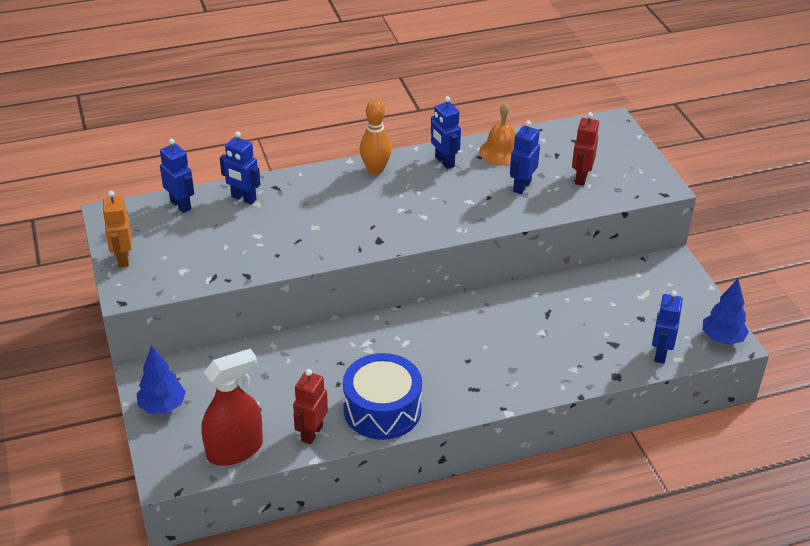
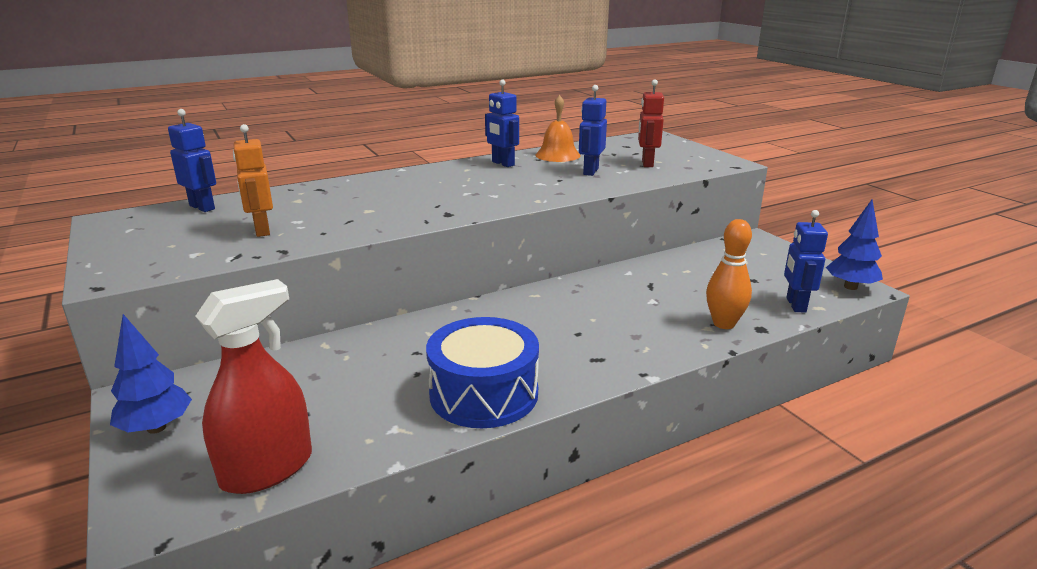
camera: 10 degrees left, 15 degrees down
(123, 259) = (112, 251): orange robot -> orange robot (262, 230)
(243, 198) = (281, 198): blue robot -> none
(311, 433) = (387, 433): red robot -> none
(375, 170) = (431, 172): orange bowling pin -> orange bowling pin (724, 324)

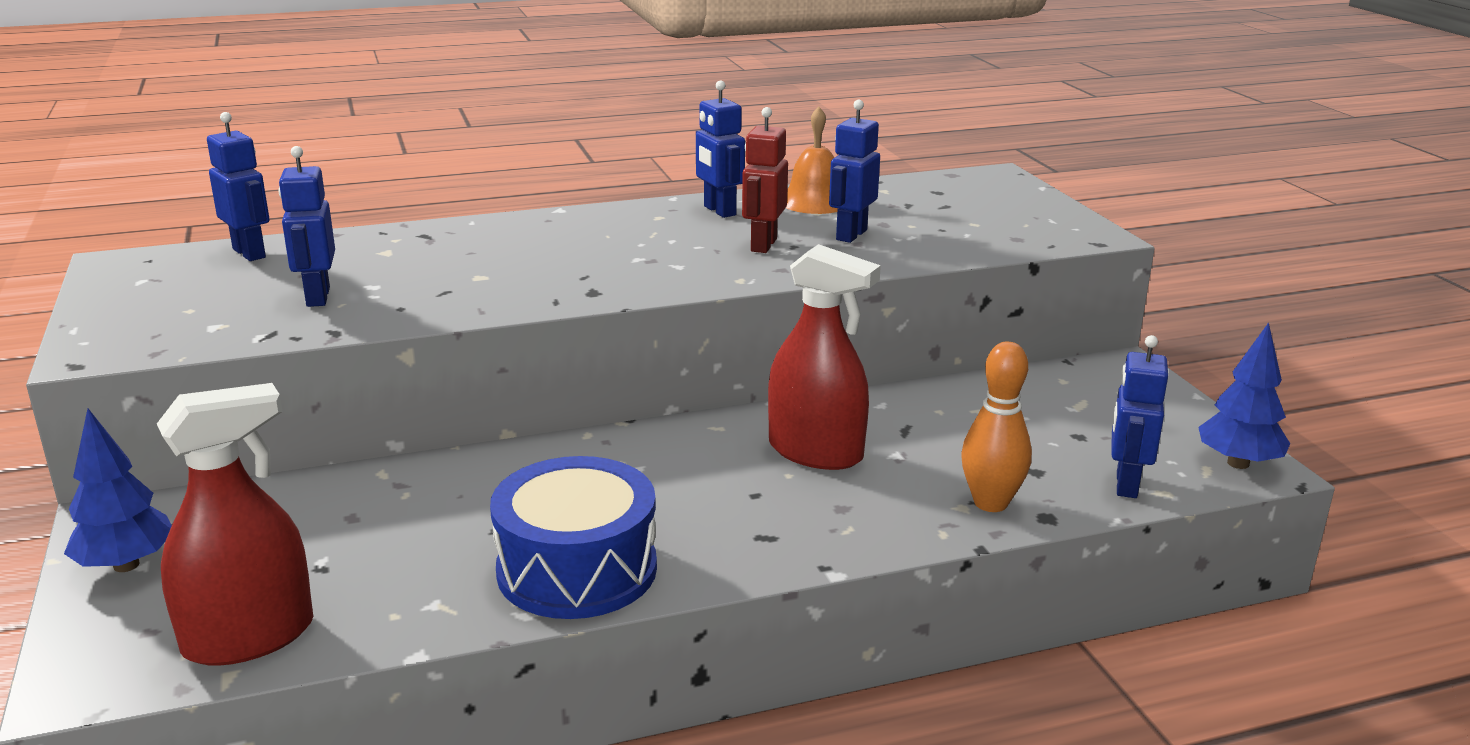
camera: 10 degrees right, 0 degrees up
(262, 230) = (317, 297): orange robot -> blue robot
(603, 304) = (815, 452): none -> red spray bottle
(647, 163) = (952, 227): red robot -> red robot (763, 245)

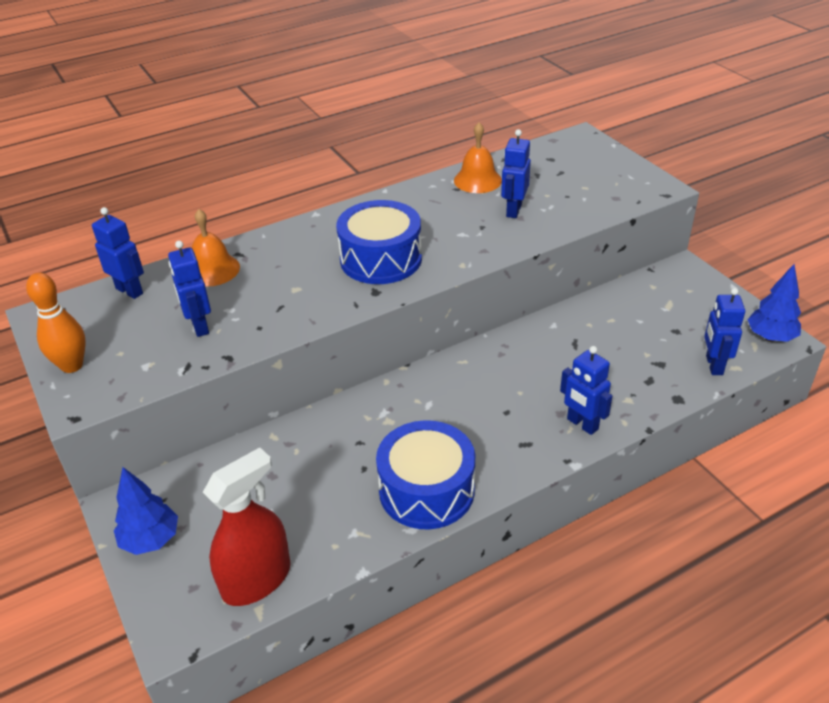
camera: 10 degrees left, 15 degrees up
(377, 246) = (212, 270): none -> orange bell
(622, 261) = (381, 259): none -> blue drum
(719, 211) = (420, 199): blue robot -> blue robot (582, 424)
(763, 245) = (462, 229): red robot -> none
(815, 452) = (529, 371): red spray bottle -> none
(990, 503) = (643, 393): orange bowling pin -> orange bowling pin (72, 365)

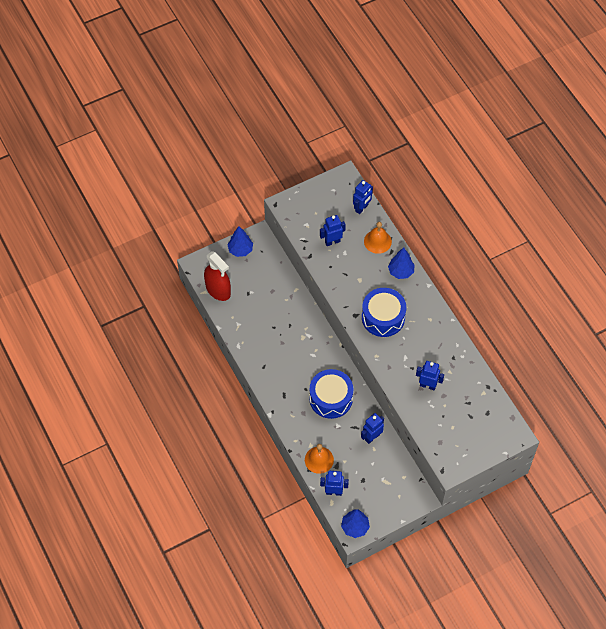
camera: 90 degrees right, 20 degrees up
(72, 365) = (308, 196): orange bowling pin -> none
(284, 242) = (400, 271): none -> blue tree
(426, 490) = (259, 352): blue drum -> blue drum (331, 398)
(477, 180) = (462, 369): orange bell -> orange bell (319, 460)
(582, 424) = (295, 421): blue robot -> blue robot (372, 437)

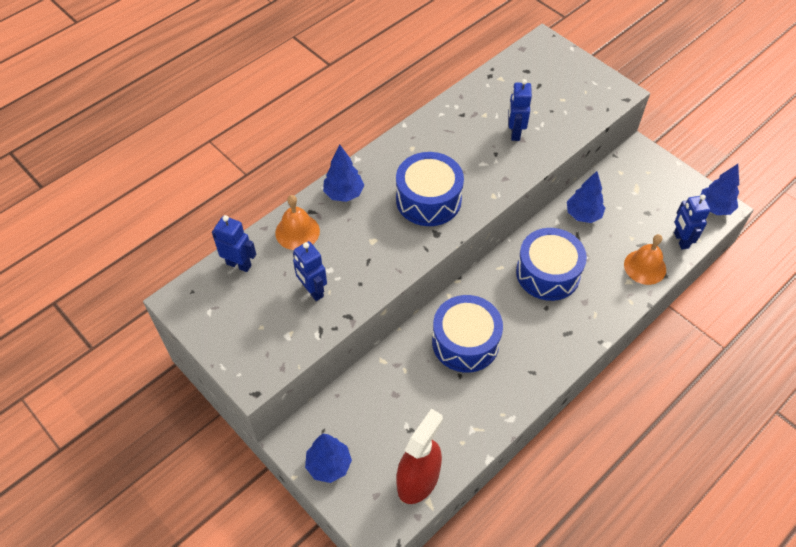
camera: 105 degrees left, 5 degrees down
(295, 336) = (465, 342): none -> blue drum
(372, 437) = (583, 215): blue robot -> blue tree

